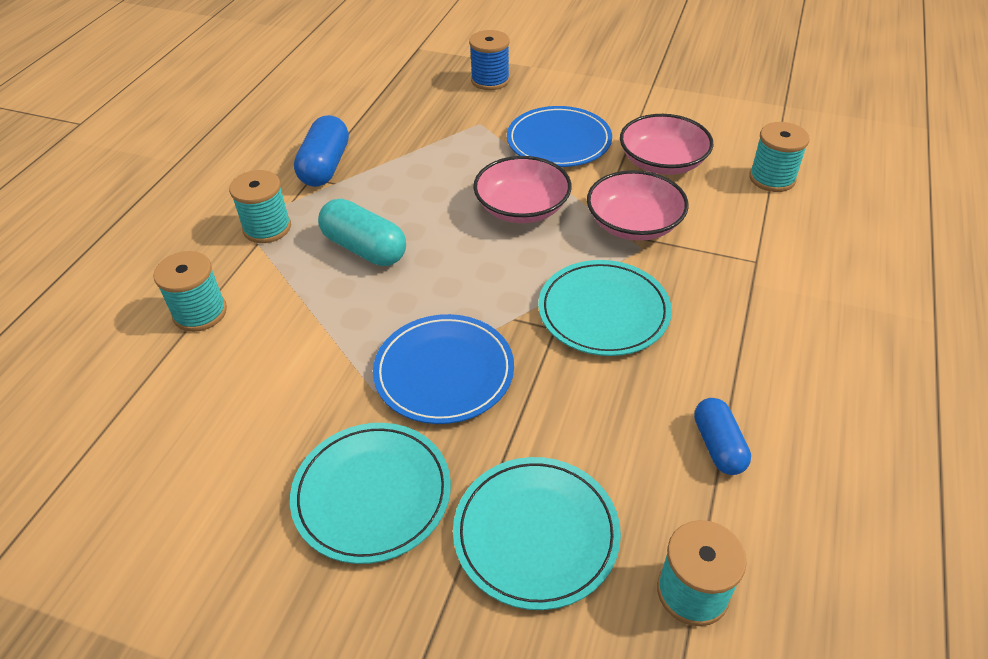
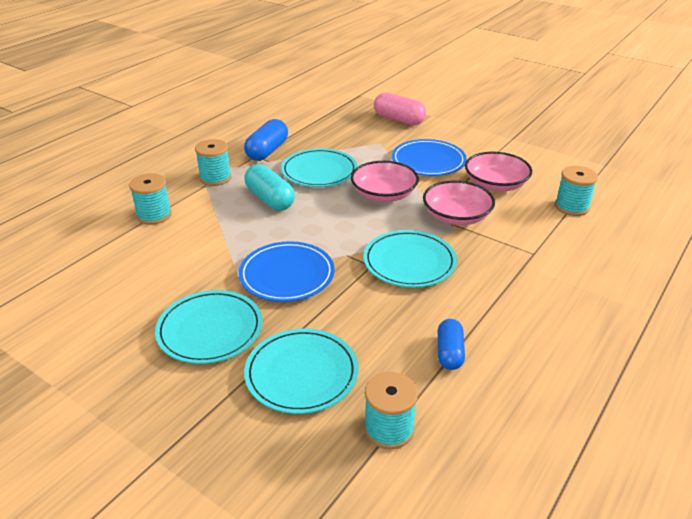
camera: 15 degrees right, 10 degrees down
(415, 186) = (319, 171): none -> turquoise plate
(490, 80) = (399, 120): blue spool -> pink capsule

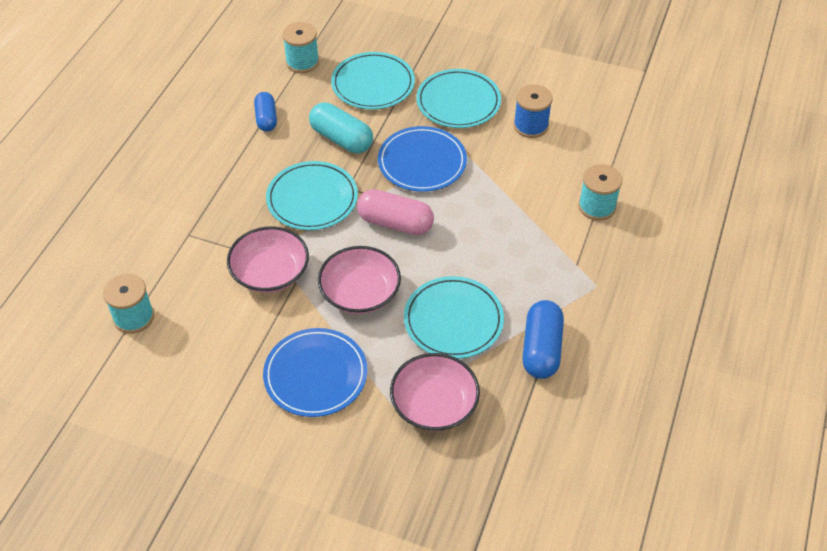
camera: 165 degrees right, 15 degrees up
(151, 289) = (530, 126): none -> blue spool
(215, 178) = (573, 279): turquoise spool -> none
(270, 199) = (488, 256): turquoise capsule -> turquoise capsule (341, 139)
(399, 120) = (379, 483): pink capsule -> pink capsule (395, 223)
(495, 184) = (224, 341): pink bowl -> pink bowl (434, 404)

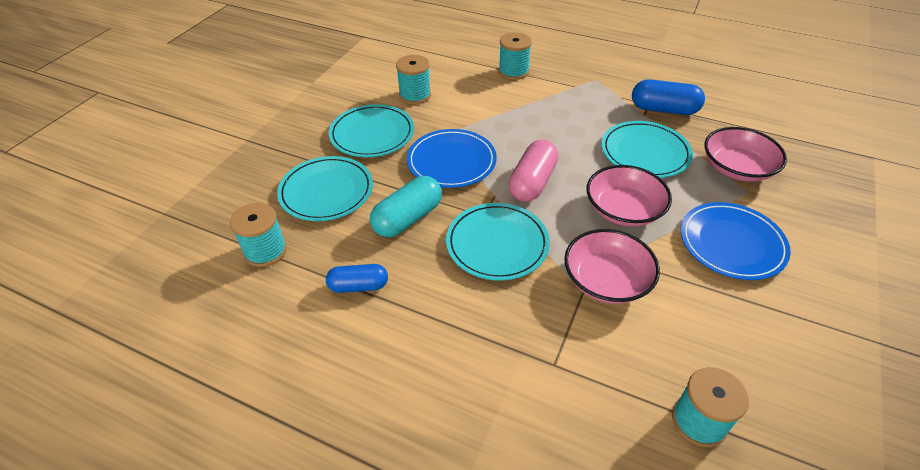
camera: 85 degrees left, 5 degrees down
(530, 126) = (415, 95): blue spool -> turquoise spool

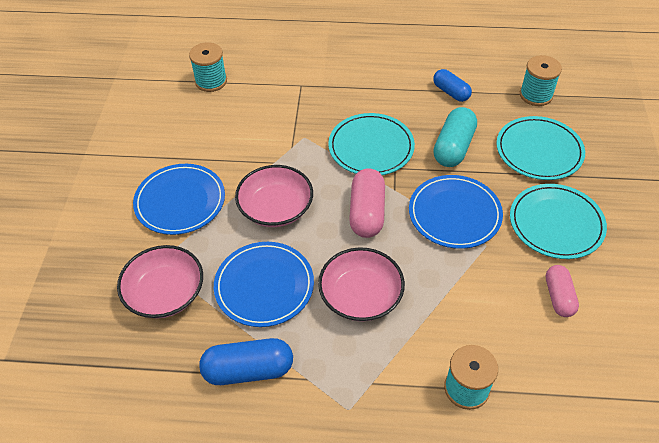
camera: 160 degrees right, 5 degrees up
(358, 286) = (451, 92): blue capsule -> blue capsule turned 75 degrees clockwise
(415, 95) = (558, 297): turquoise spool -> pink capsule
(606, 280) = (278, 143): pink bowl -> pink bowl (360, 296)
(645, 152) = (264, 286): turquoise plate -> blue plate

